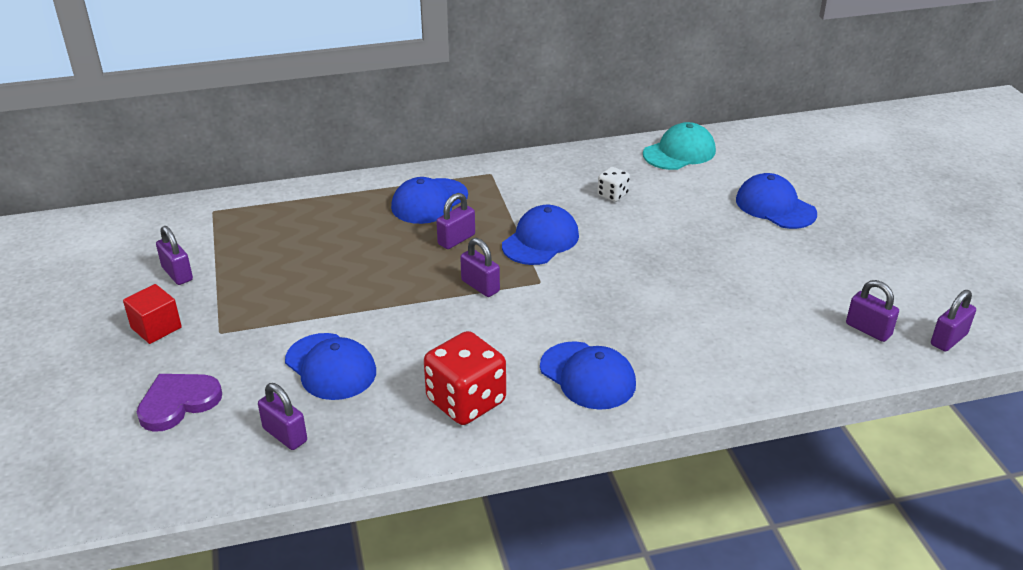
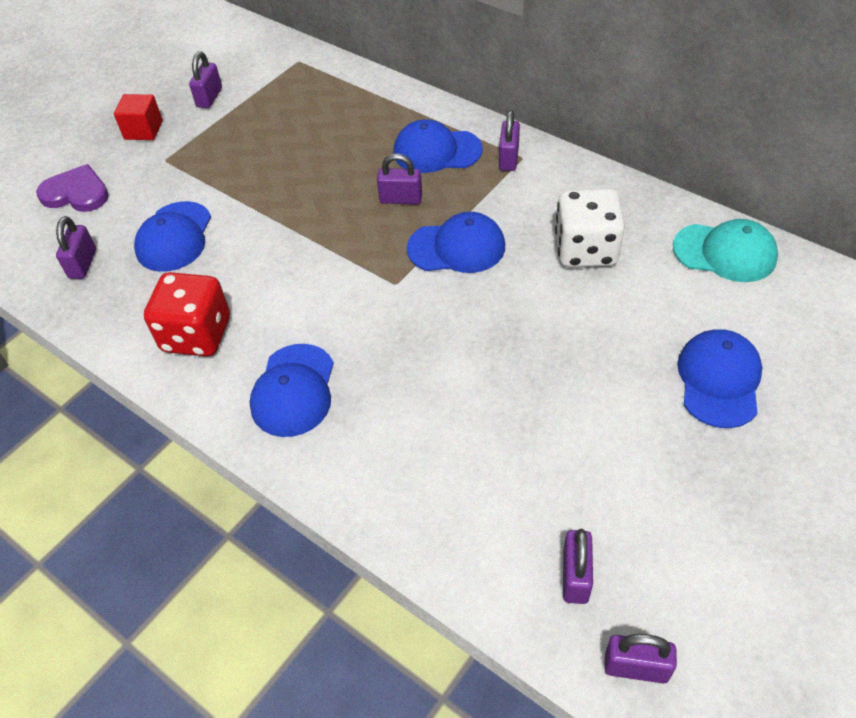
camera: 55 degrees right, 15 degrees up
(480, 286) = (351, 252): purple padlock -> purple padlock (508, 158)
(612, 195) = (585, 250): white dice -> white dice, size x1.96

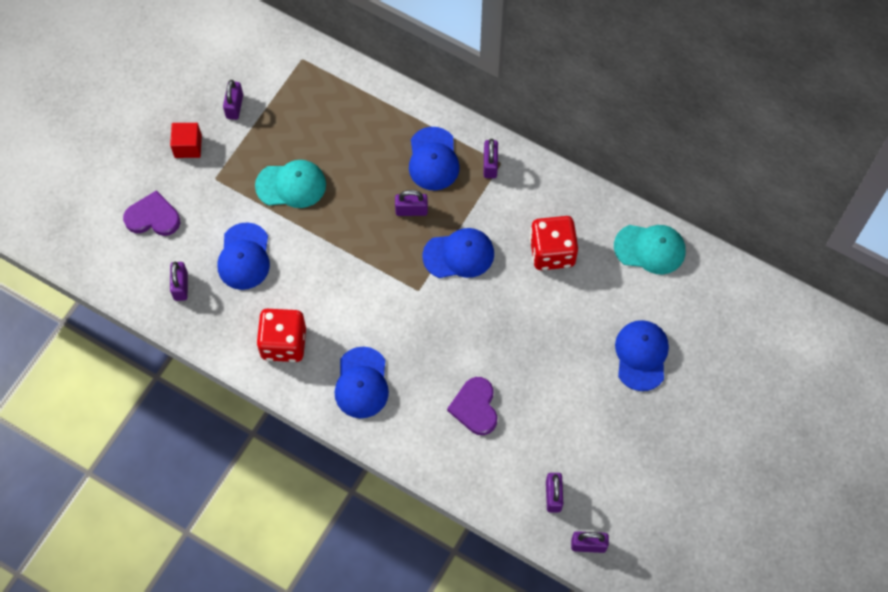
camera: 10 degrees left, 15 degrees up
(255, 169) = (291, 185): none -> turquoise cap
(436, 151) = (433, 159): blue cap -> blue cap turned 90 degrees counterclockwise
(458, 433) = (475, 407): none -> purple heart
(585, 250) = (552, 252): white dice -> red dice

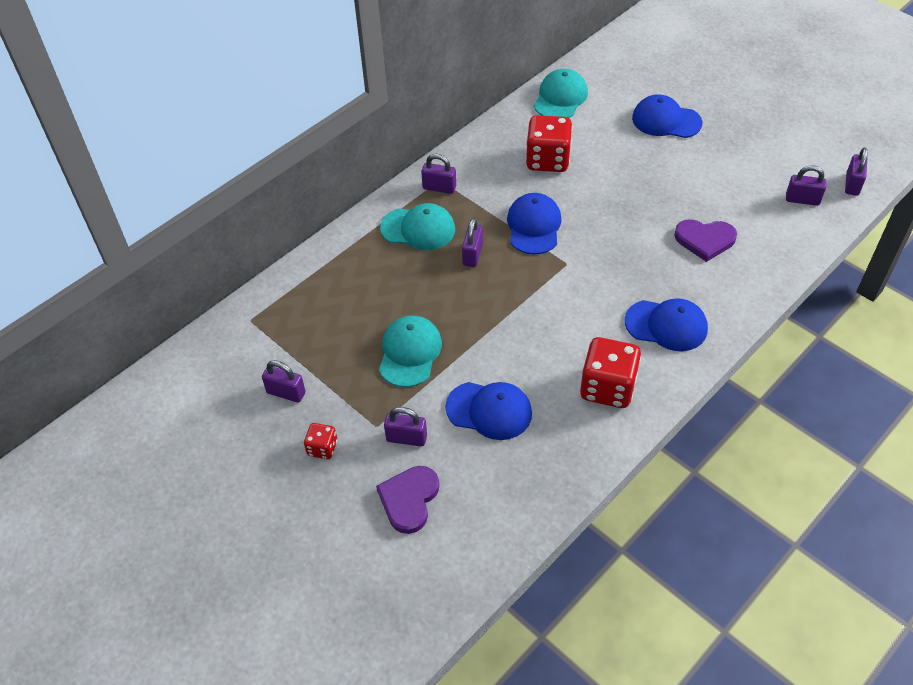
camera: 75 degrees left, 15 degrees down
(181, 286) = (512, 481): purple padlock -> purple padlock (406, 438)
(188, 146) = (322, 448): red cube -> red dice
(433, 159) = (418, 229): blue cap -> turquoise cap

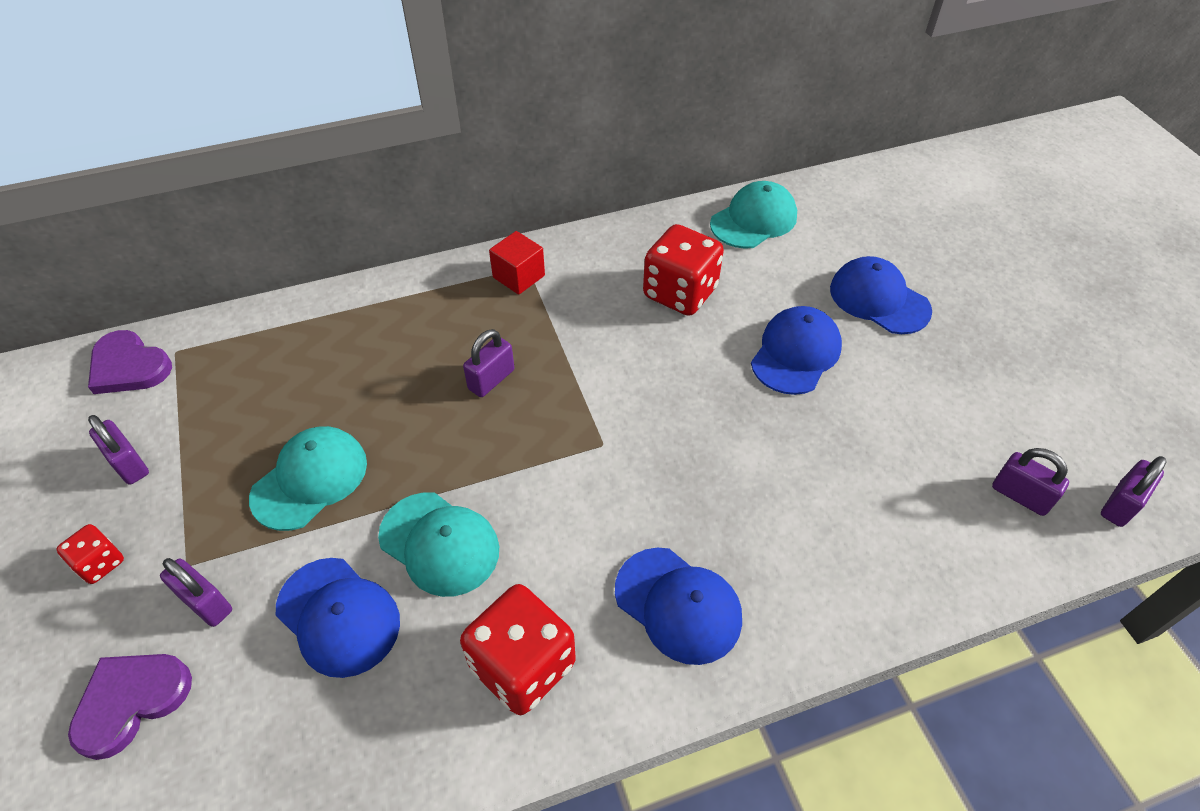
camera: 25 degrees right, 0 degrees up
(418, 229) = (453, 318): turquoise cap -> turquoise cap (439, 544)
(439, 188) = (518, 276): purple padlock -> red cube
(534, 226) = (598, 373): blue cap -> blue cap (796, 353)
(705, 240) = (825, 495): purple heart -> purple heart (129, 366)

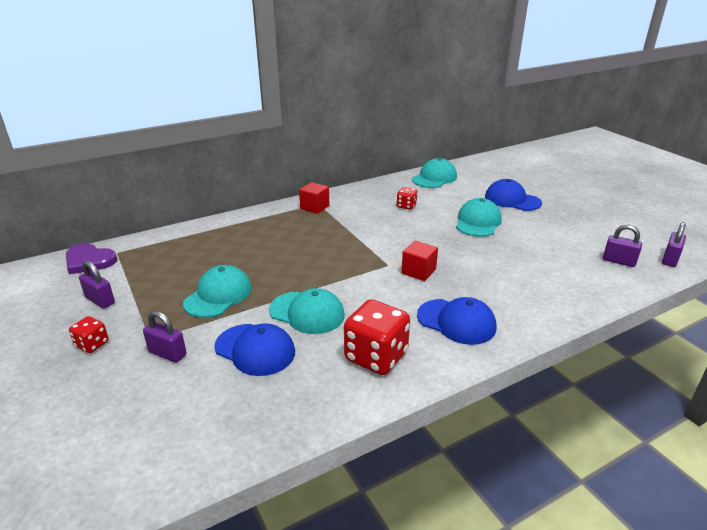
camera: 10 degrees left, 20 degrees down
(131, 701) = (129, 403): purple heart -> none
(491, 379) = (313, 246): purple padlock -> none
(651, 469) = (418, 271): none -> red cube
(680, 293) = (406, 206): red dice -> red dice, size x0.51
(796, 353) = (478, 222): blue cap -> turquoise cap

